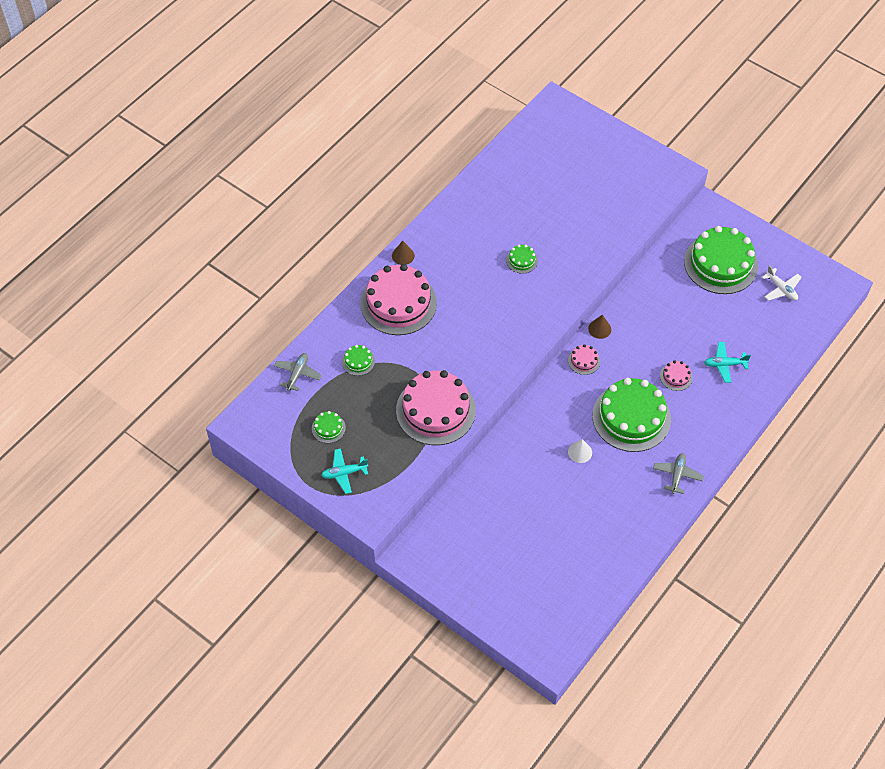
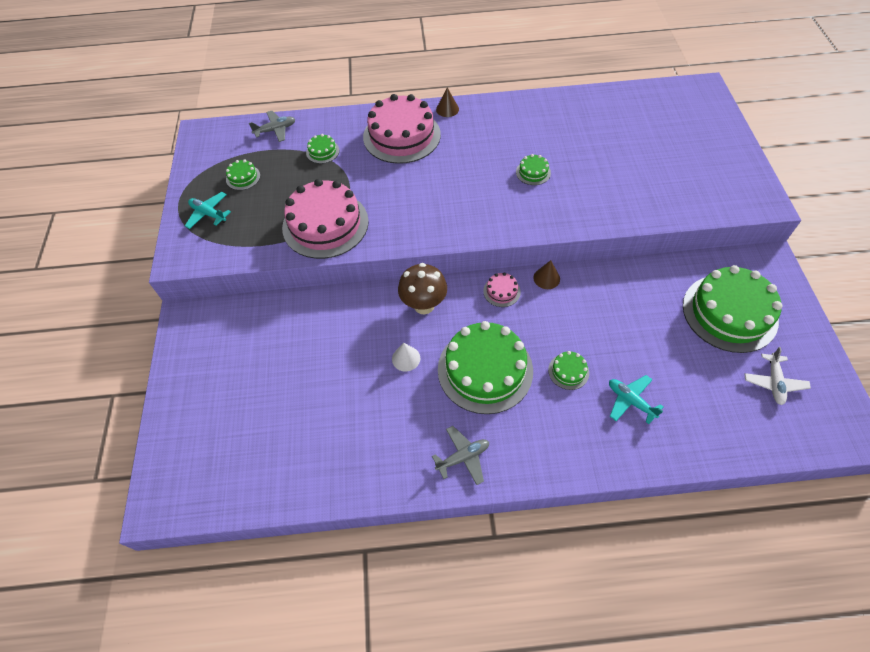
camera: 50 degrees right, 0 degrees up
(549, 411) = (424, 305): none -> brown mushroom
(676, 377) = (568, 371): pink cake -> green cake

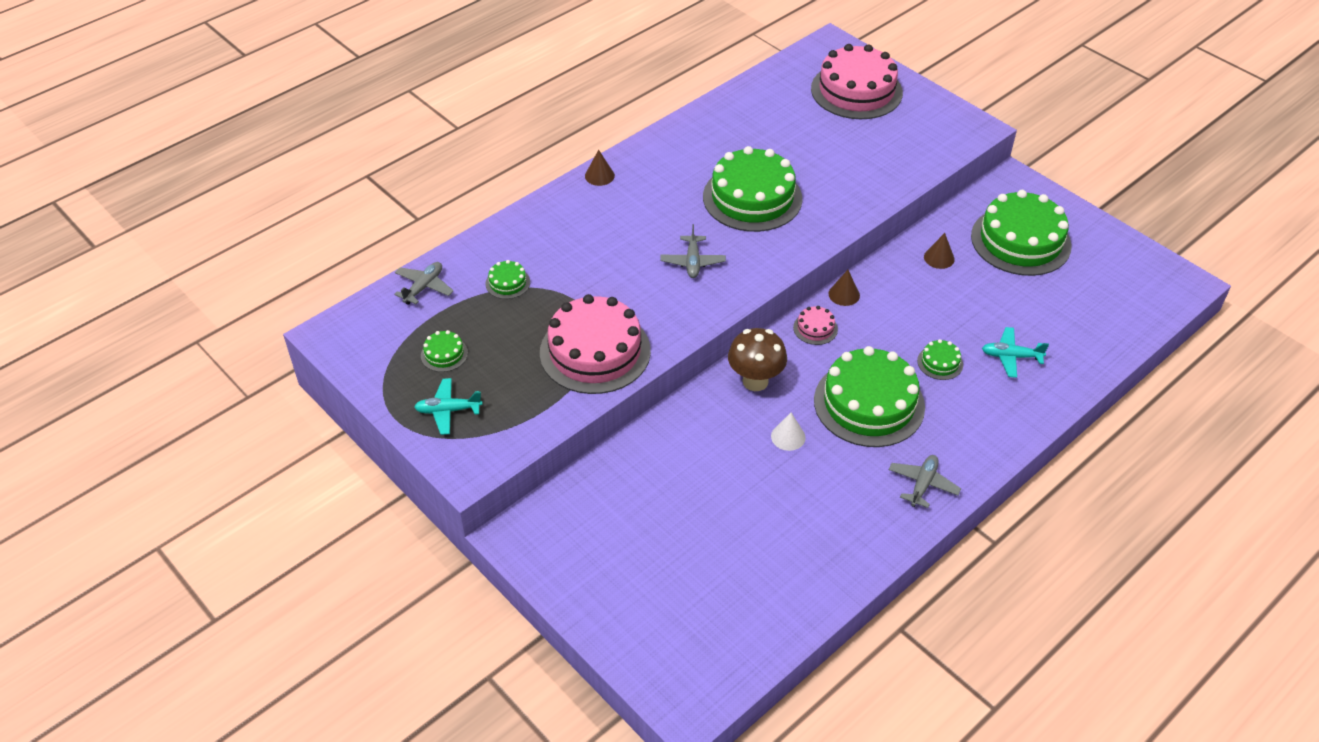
camera: 40 degrees left, 10 degrees down
(401, 136) = (579, 225): pink cake -> pink cake (856, 91)
(447, 197) = (692, 262): none -> grey plane
(533, 172) = (752, 198): green cake -> green cake, size x2.37
(647, 290) = (939, 258): none -> brown cone
(774, 382) = (1101, 278): white plane -> none

